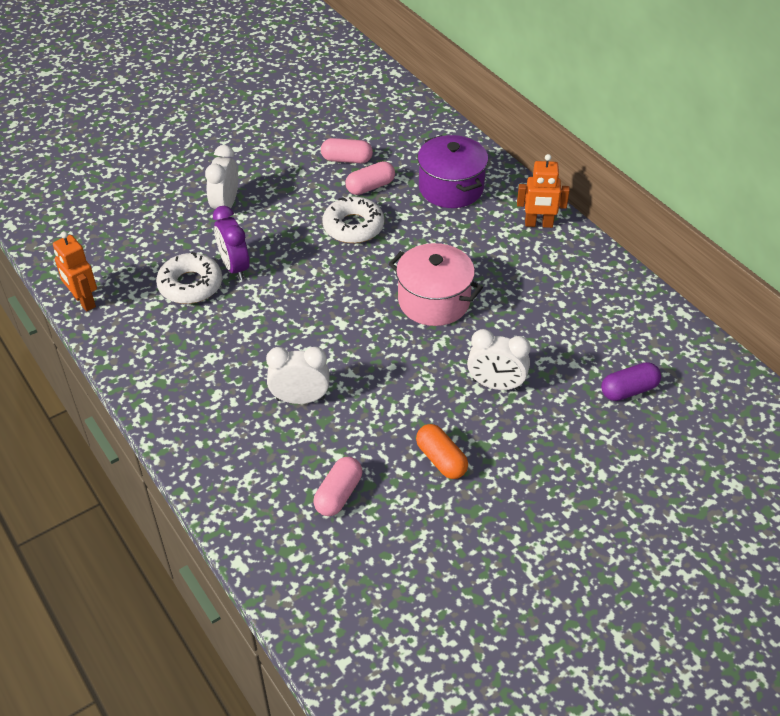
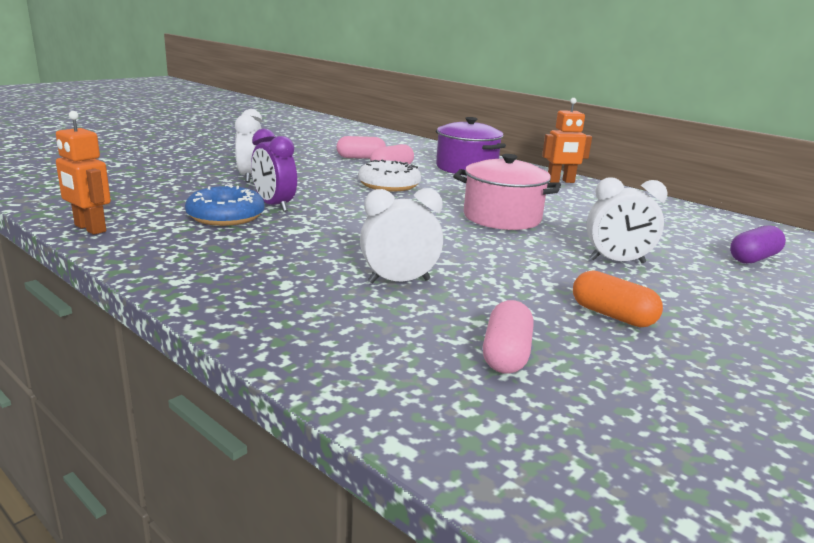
camera: 15 degrees left, 25 degrees down
(190, 285) = (226, 216): white donut -> blue donut

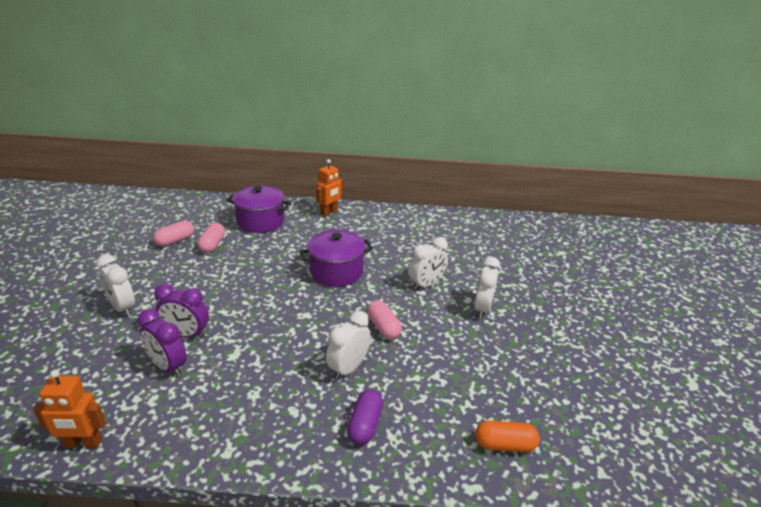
camera: 40 degrees left, 10 degrees up
(226, 216) = (168, 366): blue donut -> purple clock
(389, 184) = (233, 267): white donut -> none
(502, 218) = (336, 271): pink pot -> purple pot
(506, 354) = (451, 394): pink capsule -> pink capsule (383, 327)
(612, 315) = (462, 334): orange capsule -> orange capsule (504, 445)
(685, 308) = (482, 308): none -> white clock
(753, 258) = (474, 248): purple capsule -> purple capsule (365, 424)

